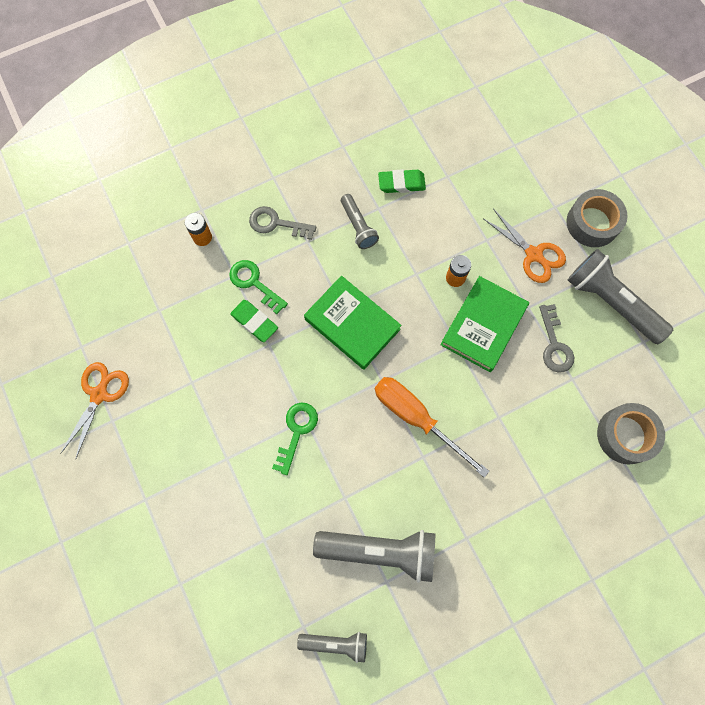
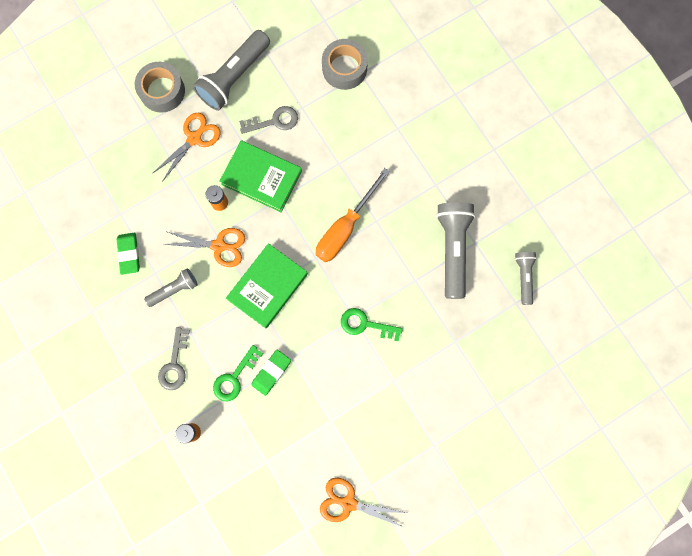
camera: 95 degrees left, 5 degrees up
(404, 275) = (219, 246): none -> orange scissors

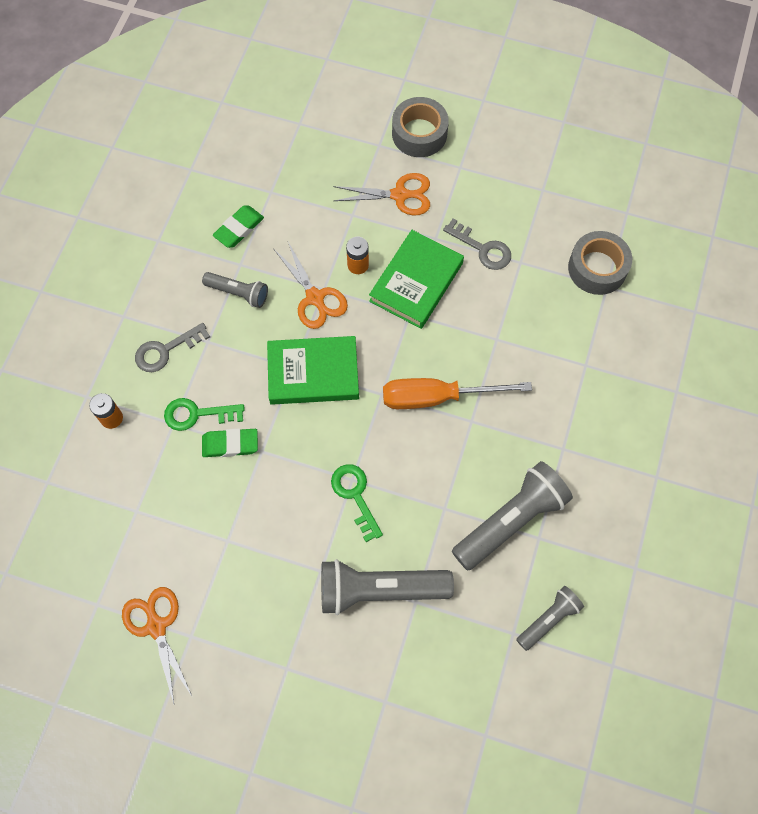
camera: 50 degrees right, 10 degrees down
(234, 77) = (491, 181): grey flashlight -> grey flashlight (379, 590)
(261, 178) = (416, 282): green book -> green book turned 45 degrees clockwise

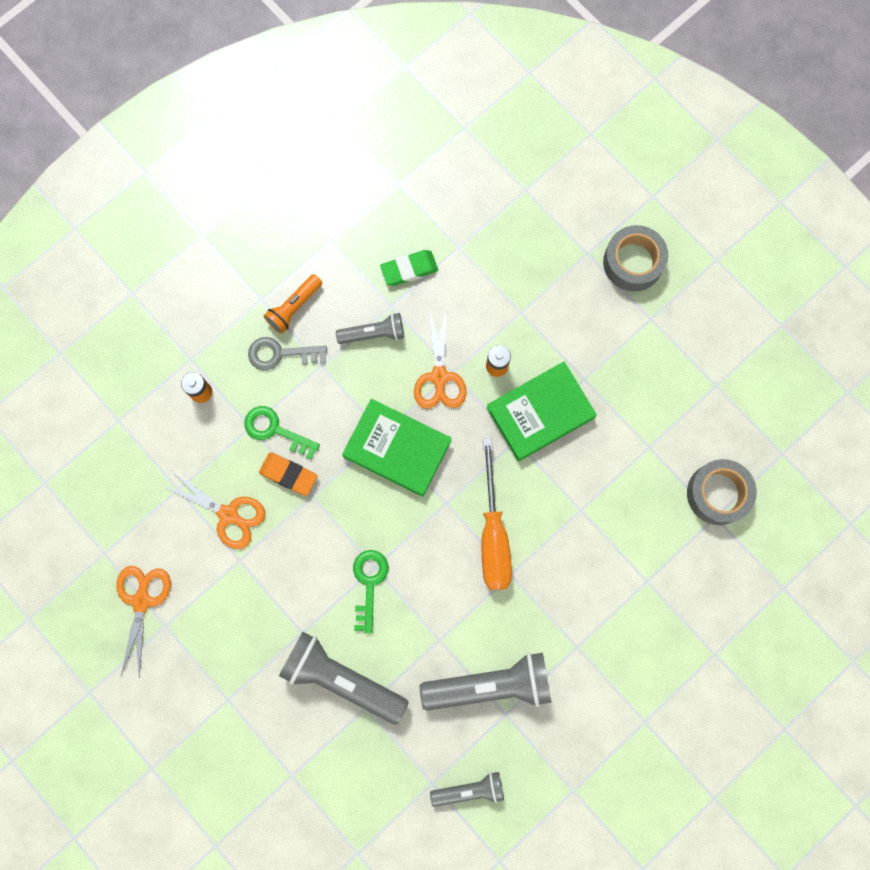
camera: 30 degrees right, 10 degrees up
(156, 307) = (294, 307): none -> orange flashlight
(230, 444) = (288, 474): green eraser -> orange eraser
(238, 293) = (373, 333): grey flashlight -> grey flashlight turned 60 degrees counterclockwise
(400, 195) = (577, 317): orange scissors -> orange scissors (229, 515)
(437, 397) = (493, 534): orange screwdriver -> orange screwdriver turned 120 degrees counterclockwise
(482, 248) = (622, 413): grey key -> none

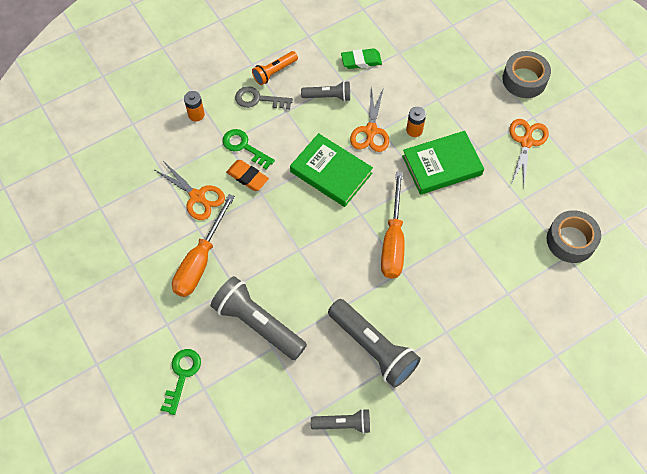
camera: 10 degrees right, 15 degrees down
(142, 600) = (119, 244): orange scissors -> orange scissors (526, 142)
(251, 606) = (200, 261): none -> orange screwdriver
(369, 584) = (292, 260): green key -> green key (182, 375)
(490, 685) = (373, 348): grey flashlight -> grey flashlight turned 45 degrees clockwise

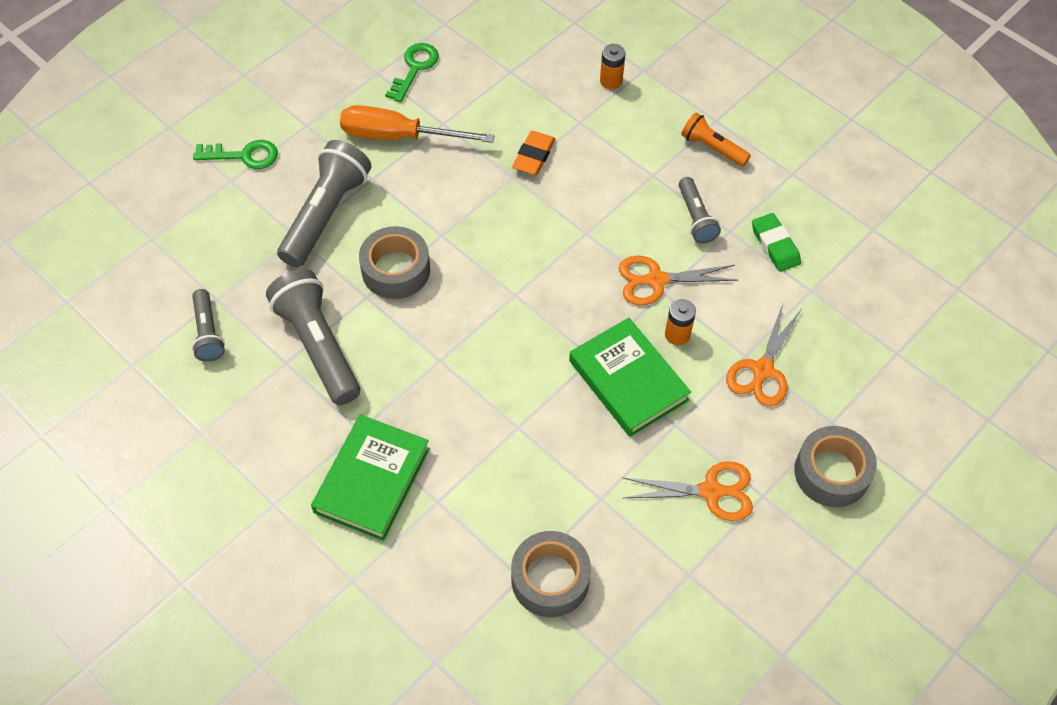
camera: 75 degrees right, 5 degrees down
(197, 197) = (488, 112): orange scissors -> orange scissors (762, 370)
(244, 147) = (579, 142): green key -> green key (414, 68)
(258, 99) = (660, 140): grey key -> none
(321, 285) = (396, 270): none -> grey tape
(331, 172) = (571, 246): green book -> green book (372, 480)
(373, 348) = (318, 346): grey flashlight -> grey flashlight turned 120 degrees clockwise
(393, 241) = (483, 340): orange screwdriver -> none

